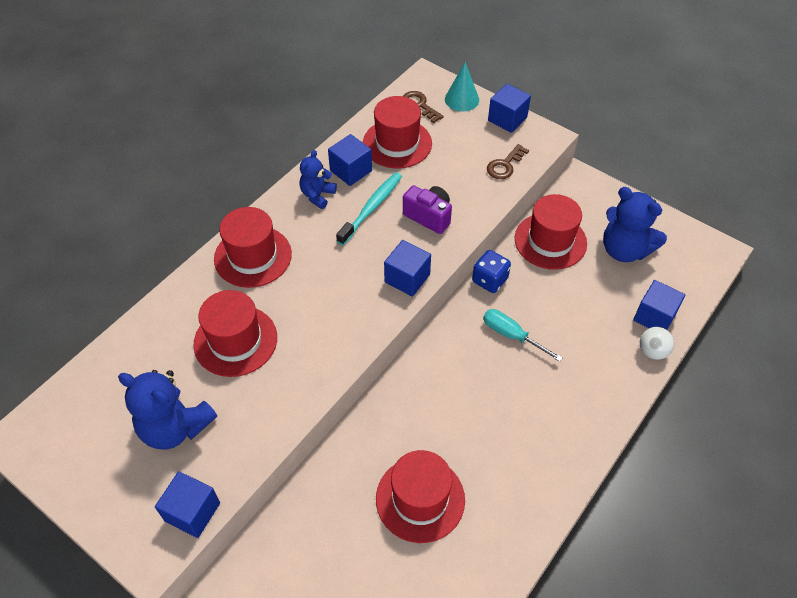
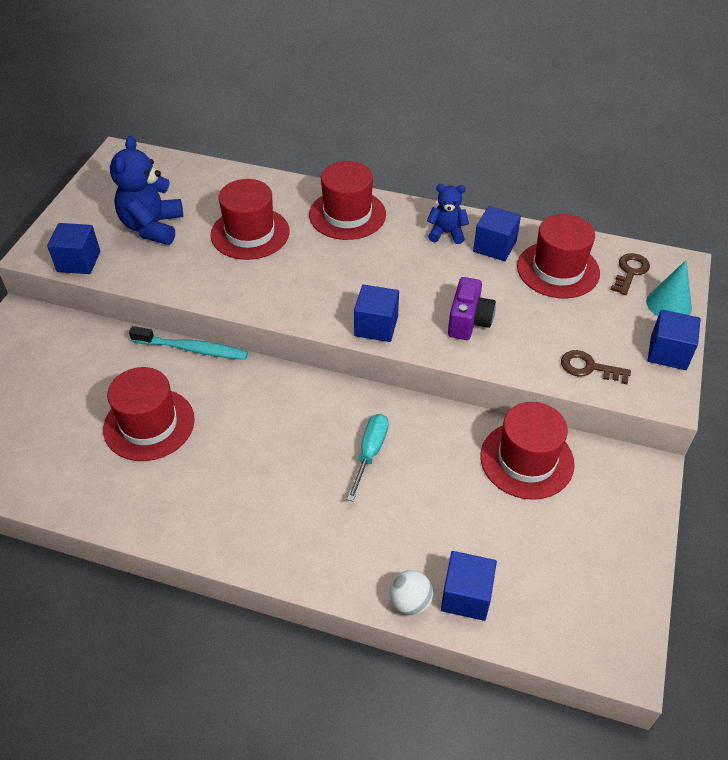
camera: 70 degrees right, 5 degrees down
(371, 208) = (453, 275): turquoise toothbrush -> turquoise toothbrush (192, 349)
(489, 280) = (436, 415): blue dice -> none
(624, 250) = (558, 542): blue teddy bear -> none

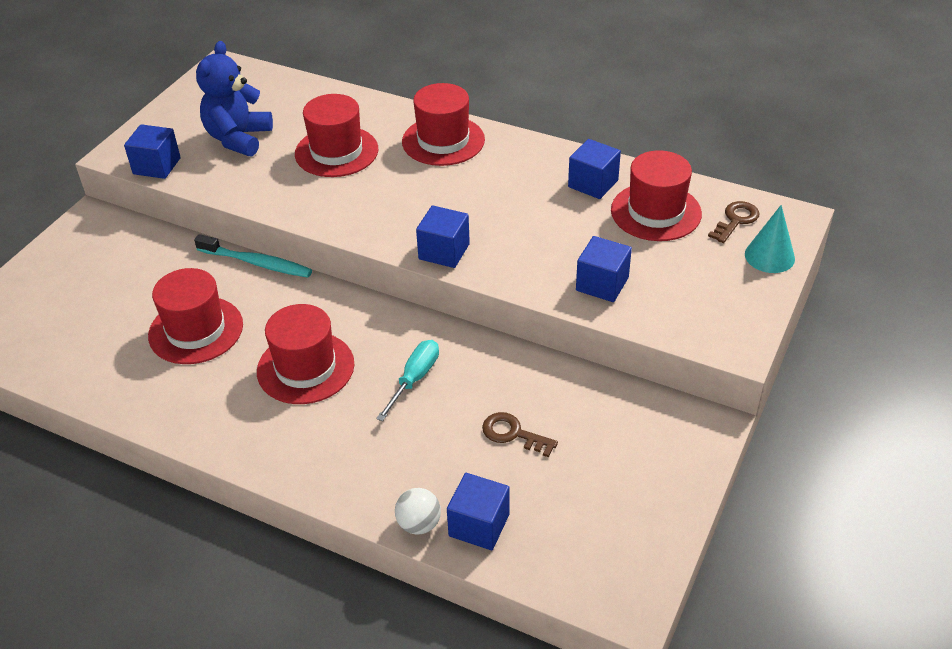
camera: 10 degrees right, 5 degrees down
(446, 233) = (544, 166): blue teddy bear -> none
(468, 321) = (543, 255): purple camera -> none
(527, 460) = (579, 402): red hat -> red hat (305, 368)
(589, 367) = (661, 311): brown key -> brown key (513, 434)
(668, 352) = (754, 304): blue cube -> blue cube (602, 284)

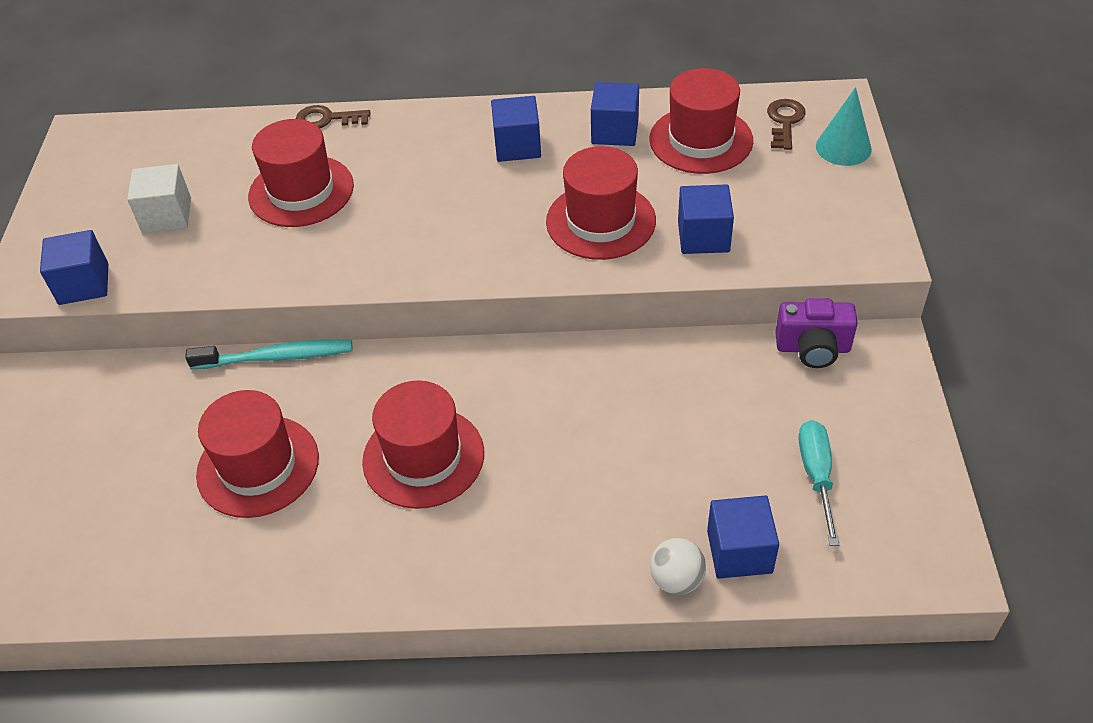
camera: 25 degrees left, 5 degrees up
(238, 138) = (167, 215): blue teddy bear -> white cube
(414, 379) = (556, 419): turquoise screwdriver -> turquoise screwdriver (816, 475)
(443, 141) = (417, 138): red hat -> red hat (600, 221)
(444, 251) = (510, 263): blue cube -> blue cube (517, 146)
(513, 434) = (703, 436): brown key -> brown key (327, 119)
(647, 404) = (813, 348): none -> purple camera

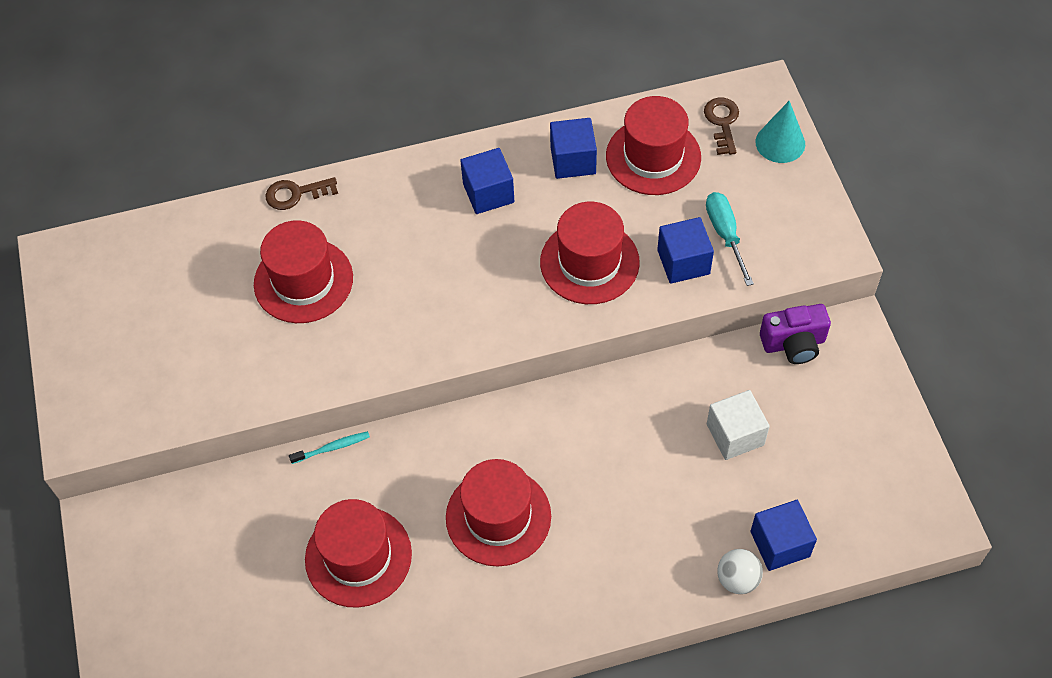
camera: 15 degrees left, 10 degrees up
(84, 284) = (139, 421): blue cube -> none
(167, 215) = (185, 332): white cube -> white cube (735, 434)
(276, 357) = (332, 448): turquoise toothbrush -> turquoise toothbrush, size x0.56
(816, 475) = (823, 463): turquoise screwdriver -> turquoise screwdriver (725, 234)

